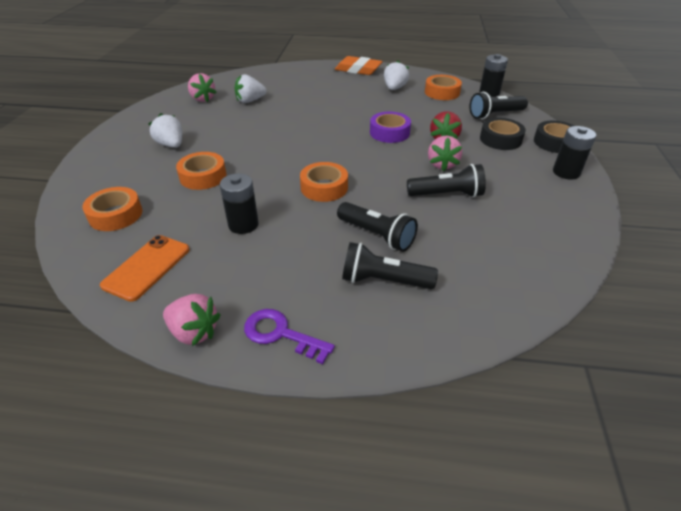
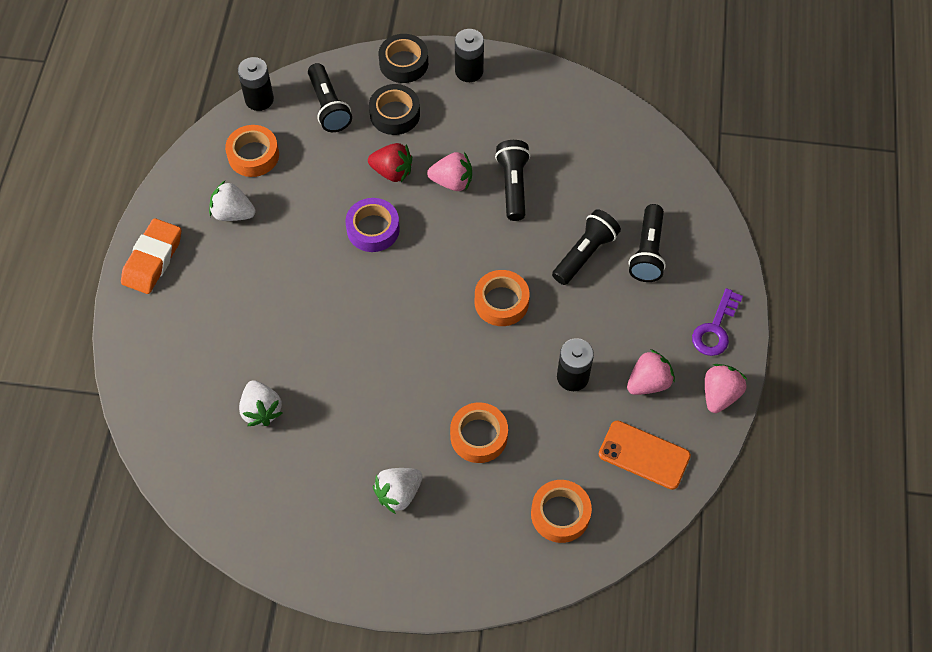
camera: 90 degrees left, 20 degrees up
(203, 99) = (248, 482): pink strawberry -> pink strawberry (648, 382)

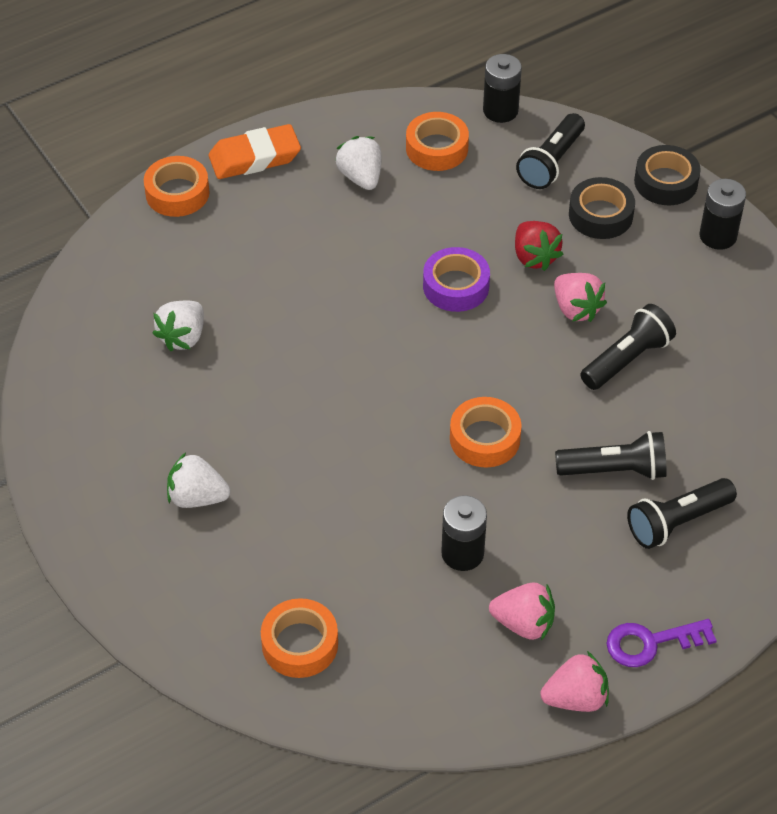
camera: 50 degrees right, 10 degrees down
(478, 436) = (319, 519): orange tape -> orange tape (177, 193)
(644, 455) = (436, 674): orange phone -> none

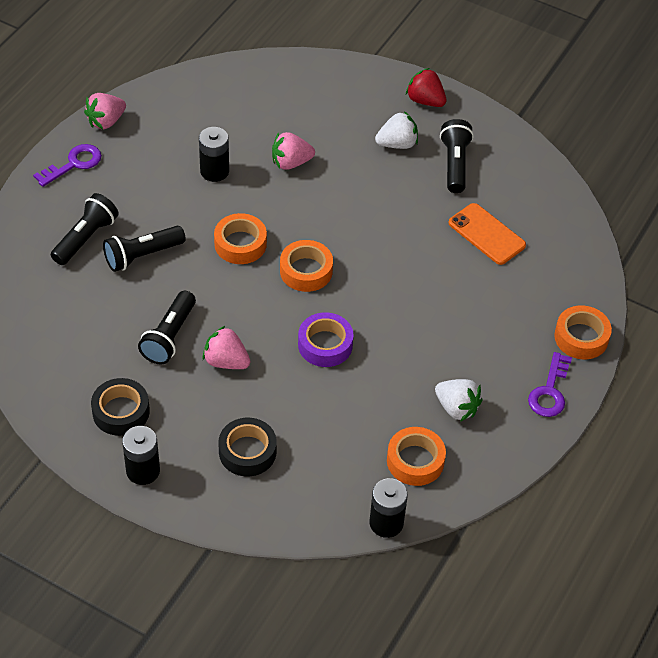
camera: 150 degrees right, 0 degrees up
(183, 337) = (486, 234): white strawberry -> orange phone
(255, 158) = (549, 391): orange eraser -> purple key
(300, 644) = (280, 93): orange tape -> orange tape (306, 271)
(523, 623) = (156, 147): pink strawberry -> pink strawberry (291, 163)
(534, 257) = (280, 392): red strawberry -> red strawberry (425, 101)
(551, 163) = (314, 486): black flashlight -> black flashlight (455, 164)
(666, 182) = (208, 507): black tape -> black tape (121, 412)

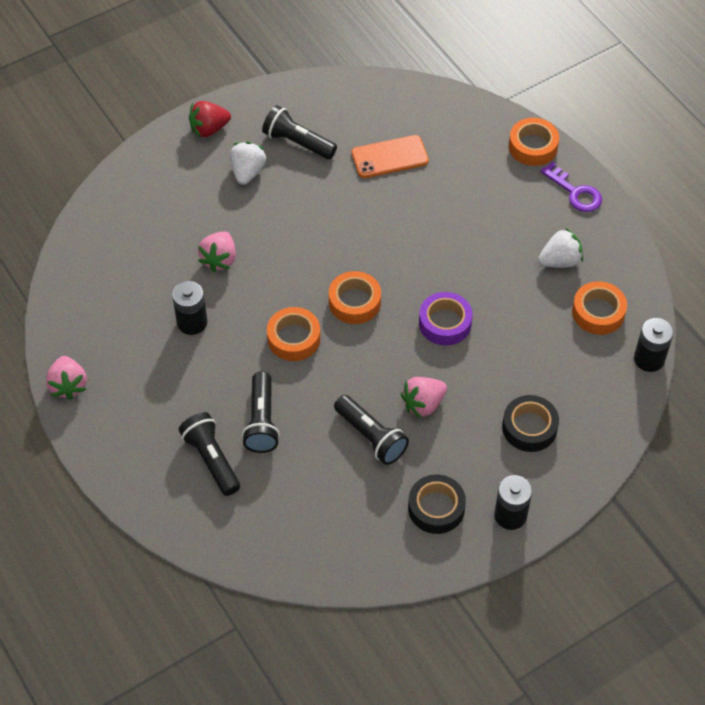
camera: 60 degrees left, 5 degrees up
(73, 164) = (108, 434): purple key -> none

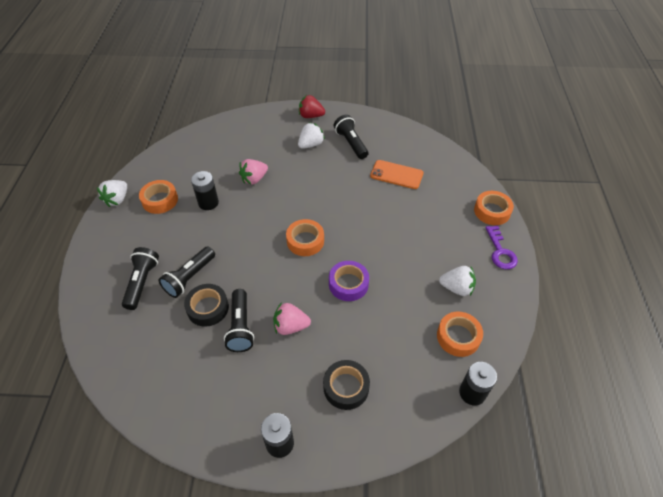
camera: 35 degrees right, 5 degrees down
(68, 385) = (117, 199): pink strawberry -> white strawberry
(294, 338) = (252, 242): orange tape -> orange tape (160, 200)
(436, 508) = (236, 402): black tape -> black tape (208, 308)

